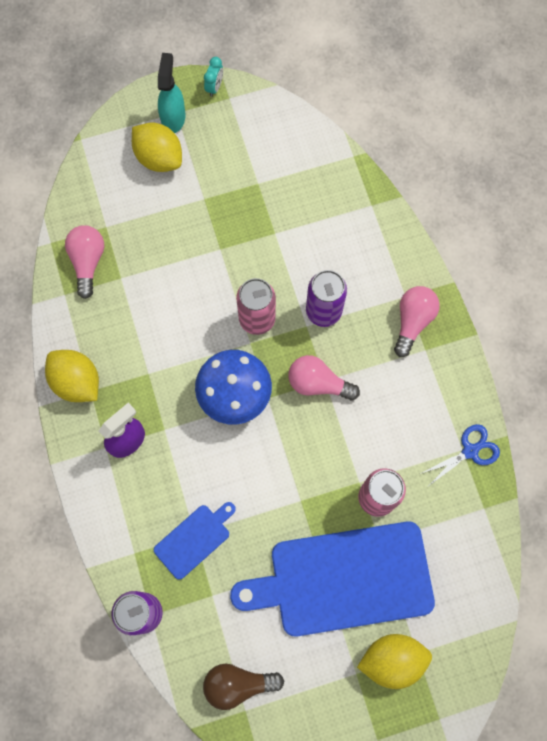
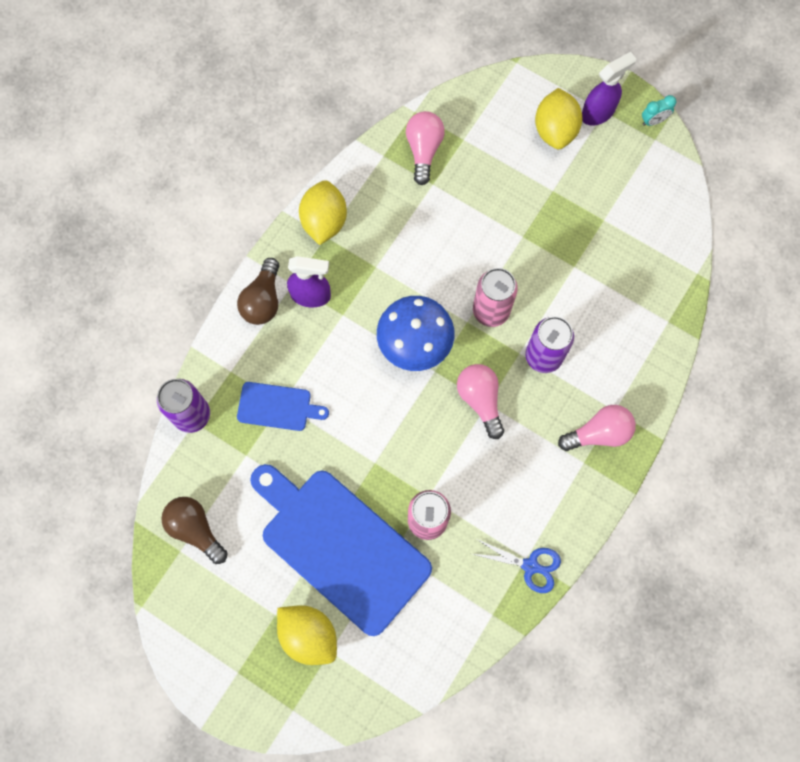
camera: 50 degrees right, 0 degrees up
(88, 262) = (423, 150): pink light bulb -> pink light bulb turned 45 degrees counterclockwise
(98, 481) = (263, 300): none -> brown light bulb
(173, 118) = (598, 113): turquoise spray bottle -> purple spray bottle

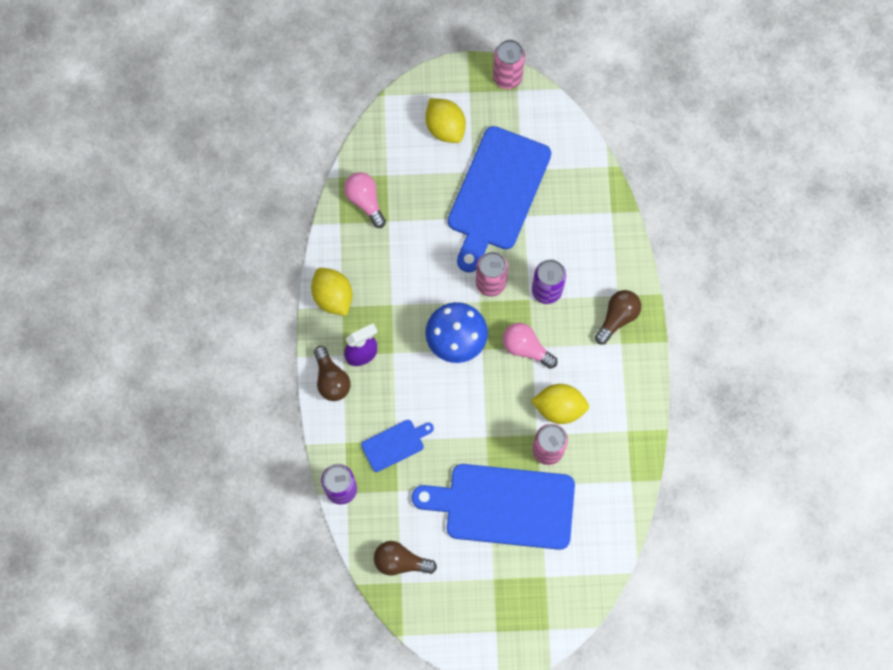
camera: 35 degrees left, 0 degrees up
(309, 635) = (524, 576): yellow lemon -> yellow lemon (559, 408)
(530, 566) = (633, 434): blue scissors -> none
(561, 227) = (497, 193): none -> blue cutting board
(598, 113) = (466, 96): purple spray bottle -> none
(599, 433) = (617, 317): pink light bulb -> brown light bulb
(653, 121) = (507, 78): turquoise clock -> pink can

